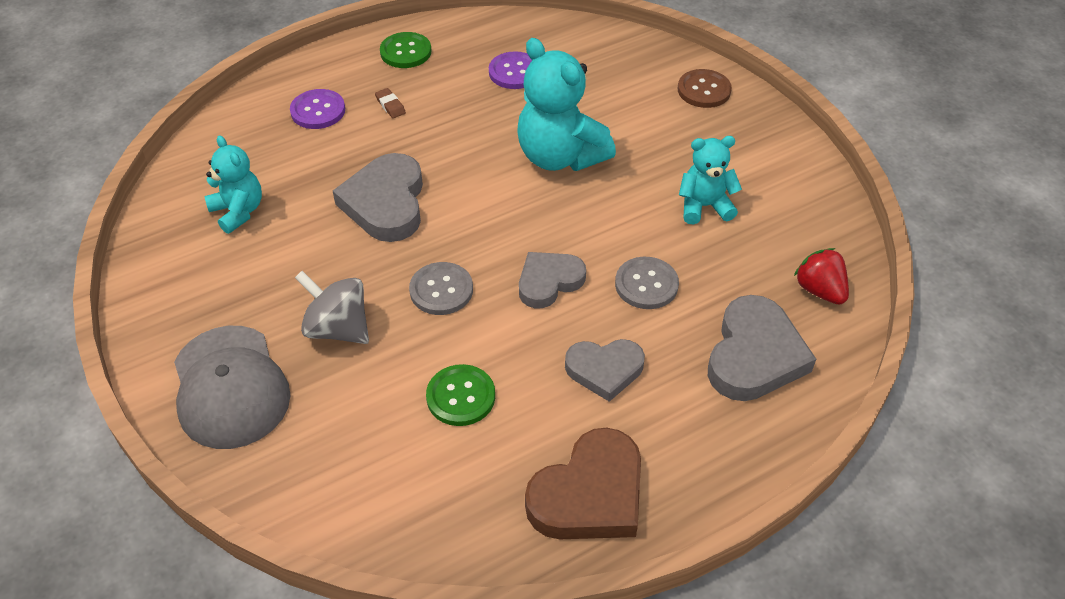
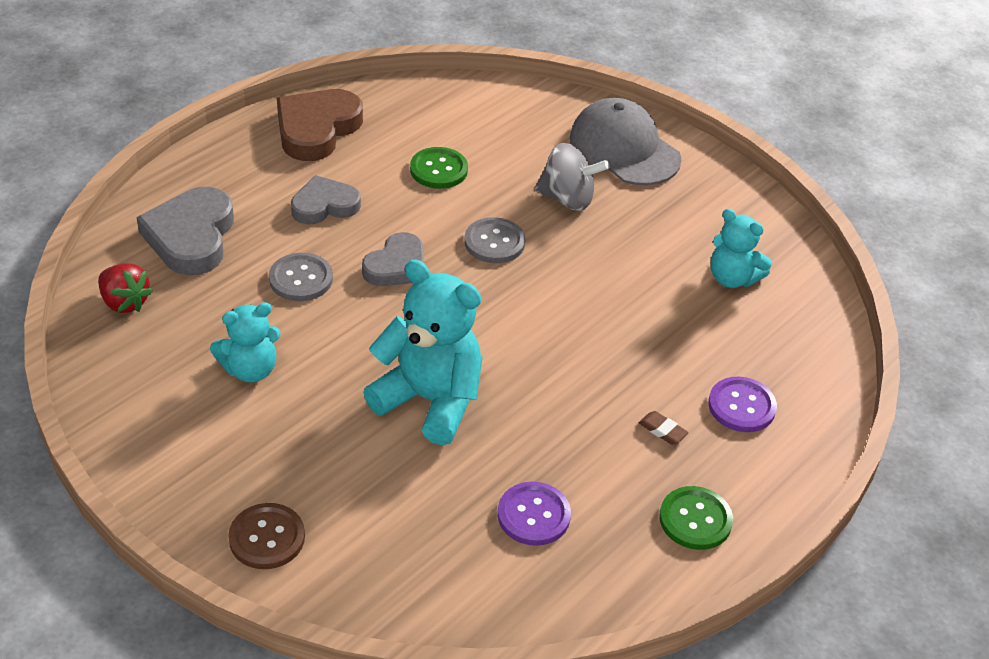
camera: 160 degrees right, 5 degrees down
(386, 203) = (594, 312): grey heart -> none

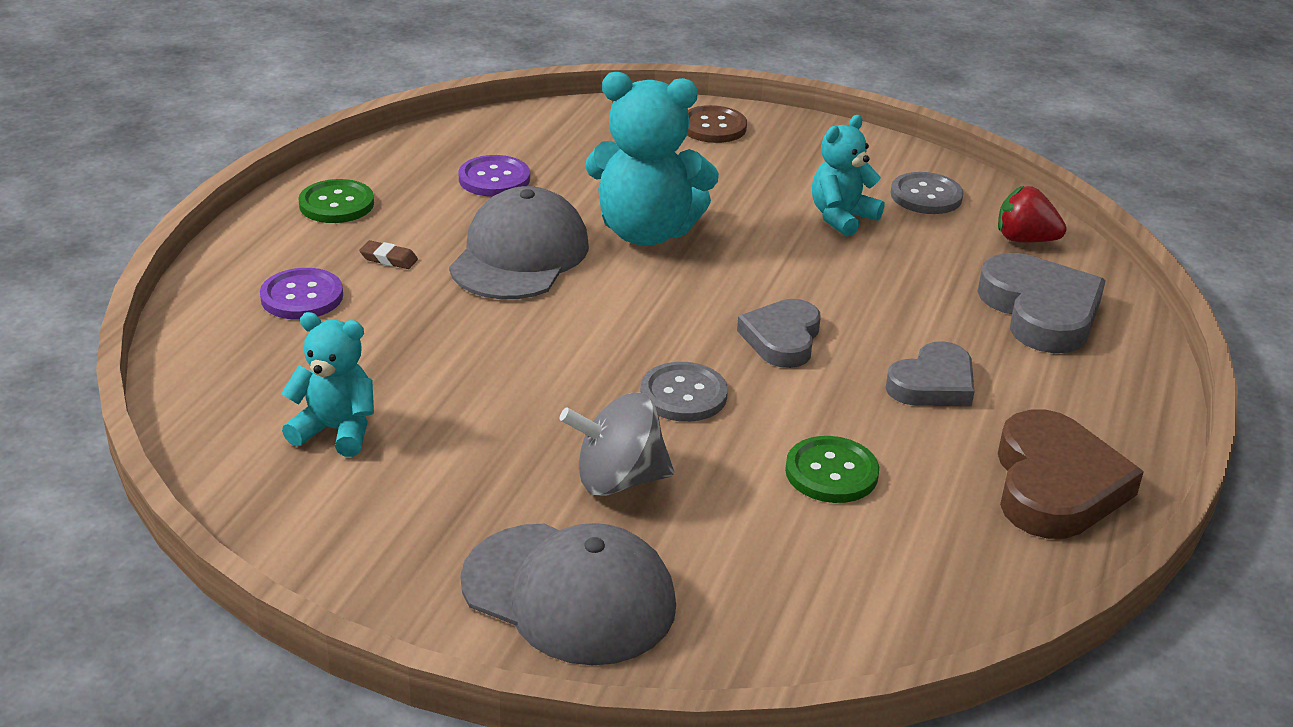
camera: 160 degrees right, 10 degrees down
(301, 279) = (875, 300): grey button -> grey button (926, 196)
(550, 403) = (520, 255): none -> grey cap

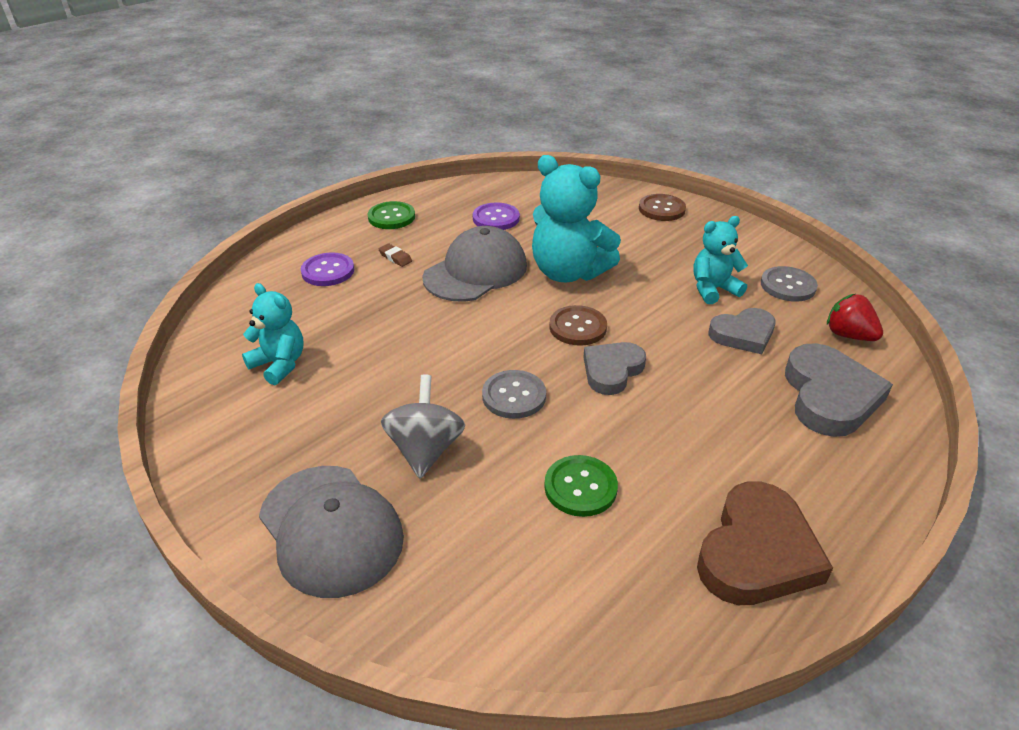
camera: 25 degrees right, 5 degrees up
(618, 480) = (425, 449): grey spinning top -> grey spinning top turned 75 degrees clockwise
(706, 297) = (577, 327): none -> brown button
(933, 384) = (705, 435): grey heart -> grey heart (743, 334)

